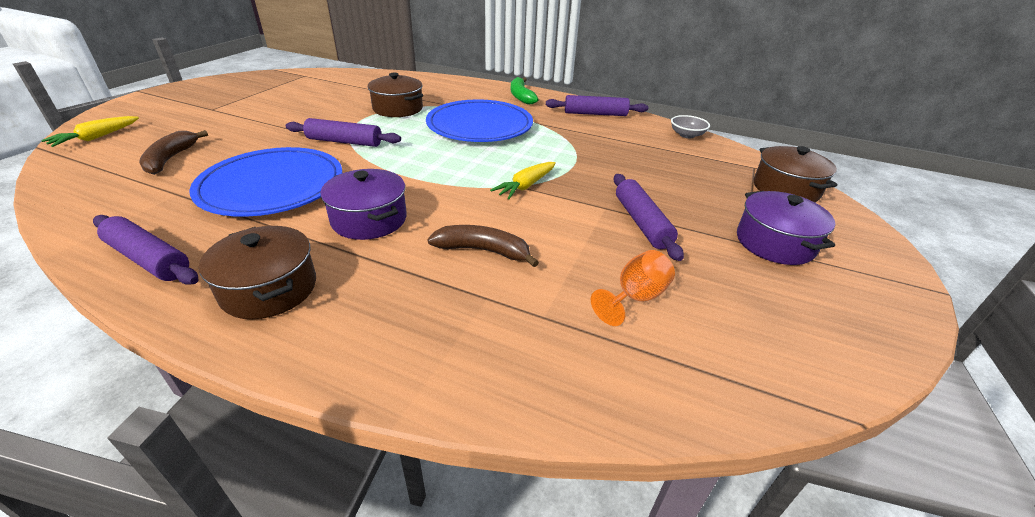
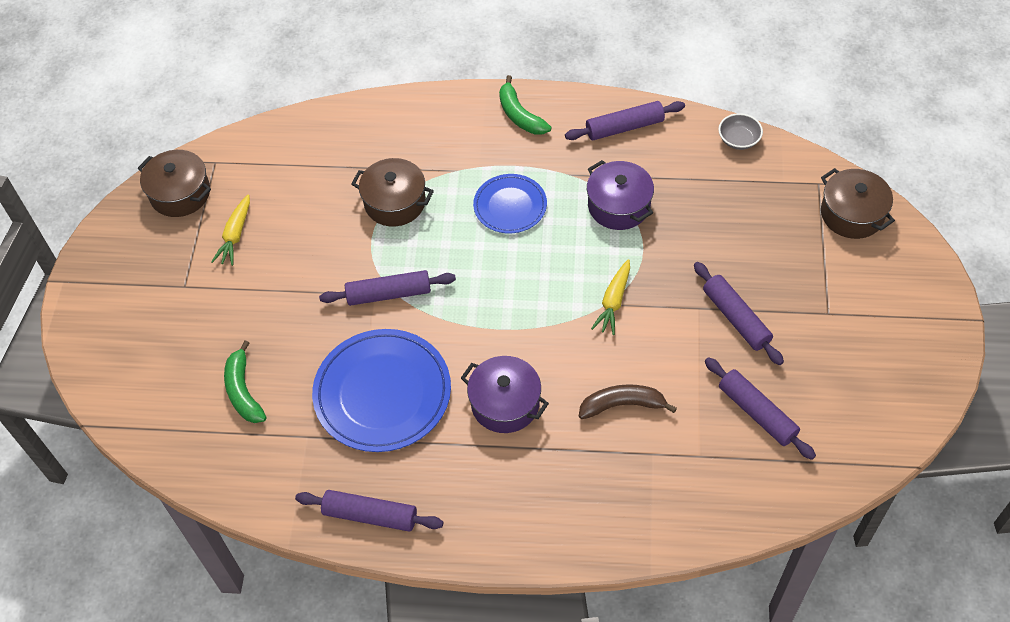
camera: 15 degrees left, 20 degrees up
(95, 138) = (124, 388): yellow carrot -> yellow carrot (235, 236)
(170, 159) = (243, 391): brown banana -> green banana
(269, 289) = (489, 506): brown pot -> brown pot (180, 193)
(479, 126) = (510, 206): blue plate -> blue plate, size x0.58
(635, 298) = (757, 413): orange goblet -> purple rolling pin
(774, 243) = (850, 304): purple pot -> purple pot (619, 206)

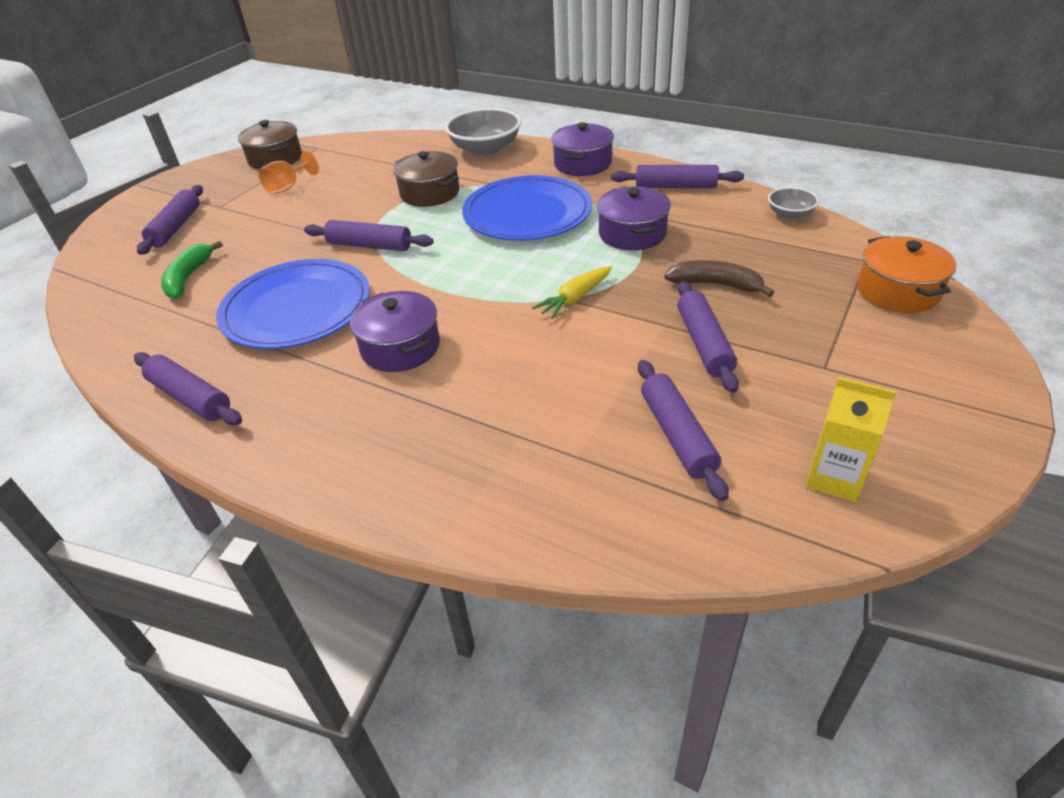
camera: 25 degrees right, 15 degrees down
(164, 330) = (176, 227): none -> purple rolling pin
(235, 236) = (288, 187): yellow carrot -> orange goblet
(406, 116) = (485, 149): none -> grey bowl
(510, 206) = (527, 214): blue plate -> blue plate, size x1.72
(520, 115) = (582, 164): green banana -> purple pot
(622, 405) = (520, 382): brown banana -> brown banana (716, 284)
(852, 214) = (898, 291): brown pot -> orange pot
(868, 411) = (834, 478): none -> yellow carton

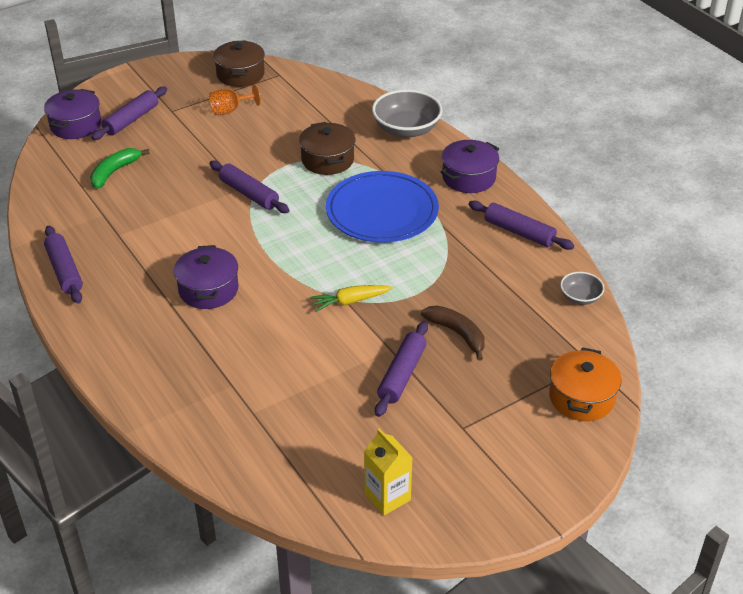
camera: 25 degrees right, 0 degrees up
(297, 309) = (165, 230): blue plate -> none
(632, 234) = (441, 263): purple pot -> purple pot (76, 125)
(677, 435) = (322, 428): purple rolling pin -> none

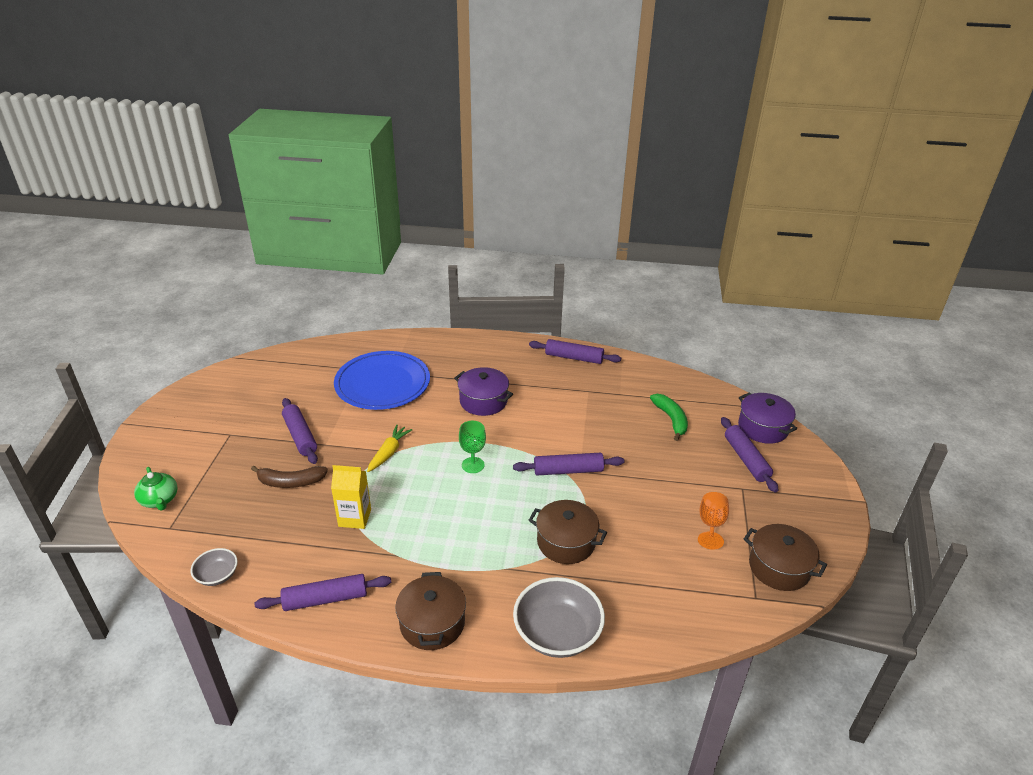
camera: 130 degrees right, 5 degrees down
(304, 245) = (473, 465): none -> green goblet
(382, 211) = (458, 530): blue plate -> blue plate (382, 384)
(387, 497) = (241, 382): yellow carton -> yellow carton (355, 518)
(469, 177) = (432, 623): purple pot -> brown pot
(581, 397) = (159, 500): orange pot -> green teapot

